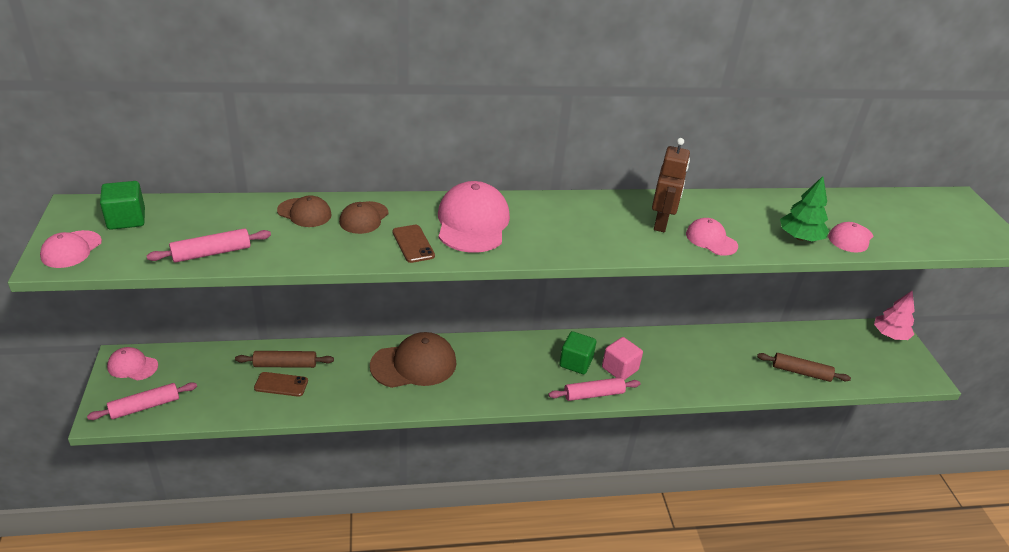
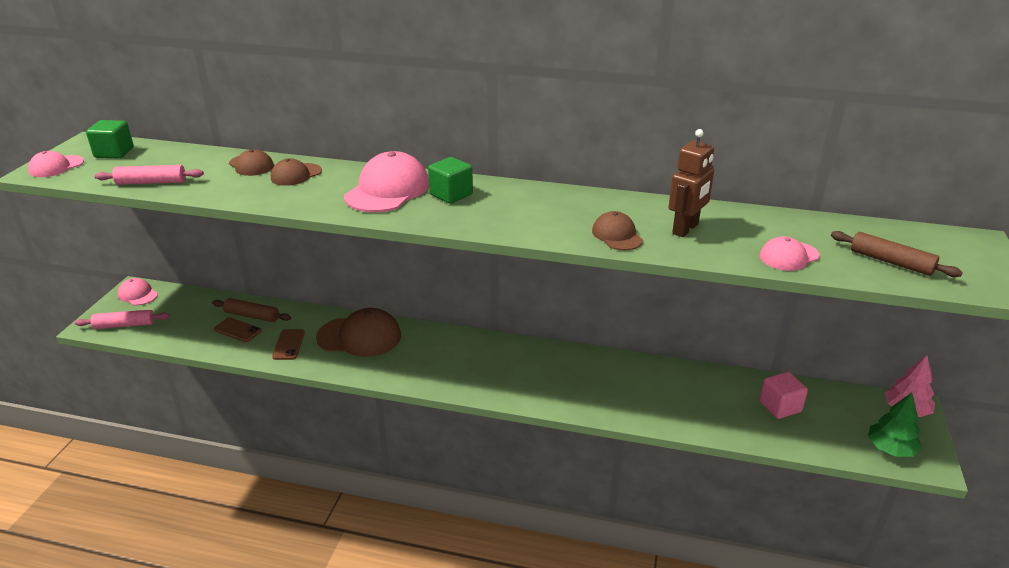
camera: 25 degrees right, 5 degrees down
(413, 244) = (318, 198): brown phone -> brown phone (288, 345)
(576, 362) = (513, 365): green cube -> green cube (451, 194)
(593, 394) = (511, 396): pink rolling pin -> none
(619, 369) = (555, 379): pink cube -> pink cube (780, 406)
(661, 223) = (576, 215): brown robot -> brown robot (685, 229)
(711, 240) = (617, 235): pink cap -> brown cap
(800, 237) = (724, 247): green tree -> green tree (890, 449)
(801, 372) = (762, 424): brown rolling pin -> brown rolling pin (891, 262)

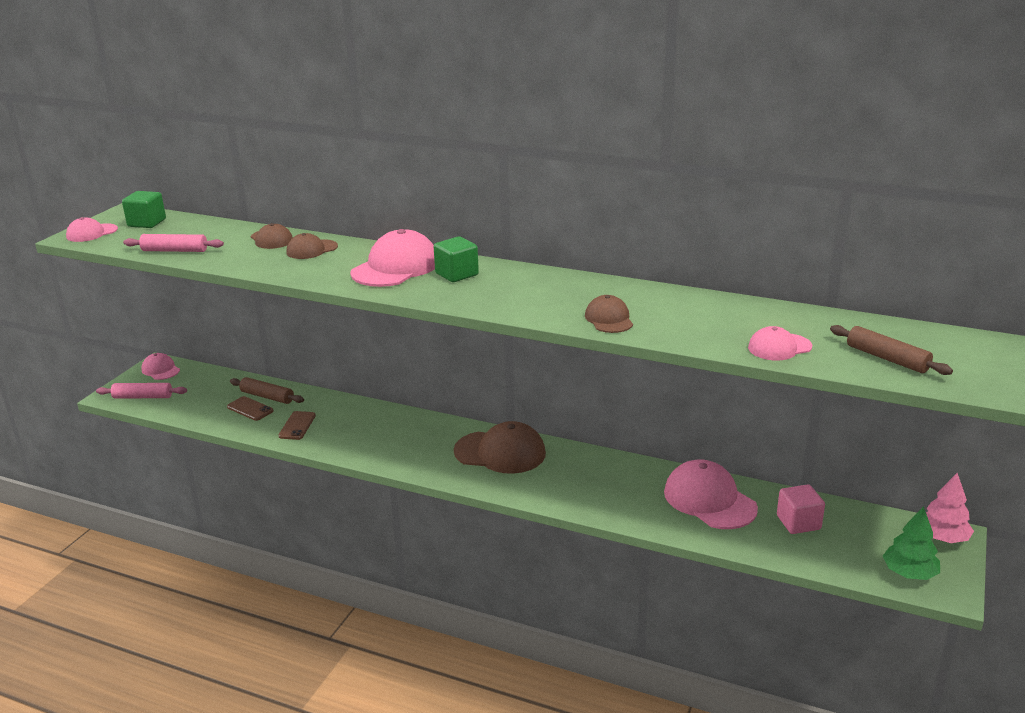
camera: 10 degrees right, 5 degrees down
(359, 337) = (369, 423): brown cap -> brown cap (500, 452)
(685, 229) = (682, 317): brown robot -> none
(695, 391) = (709, 500): none -> pink cap

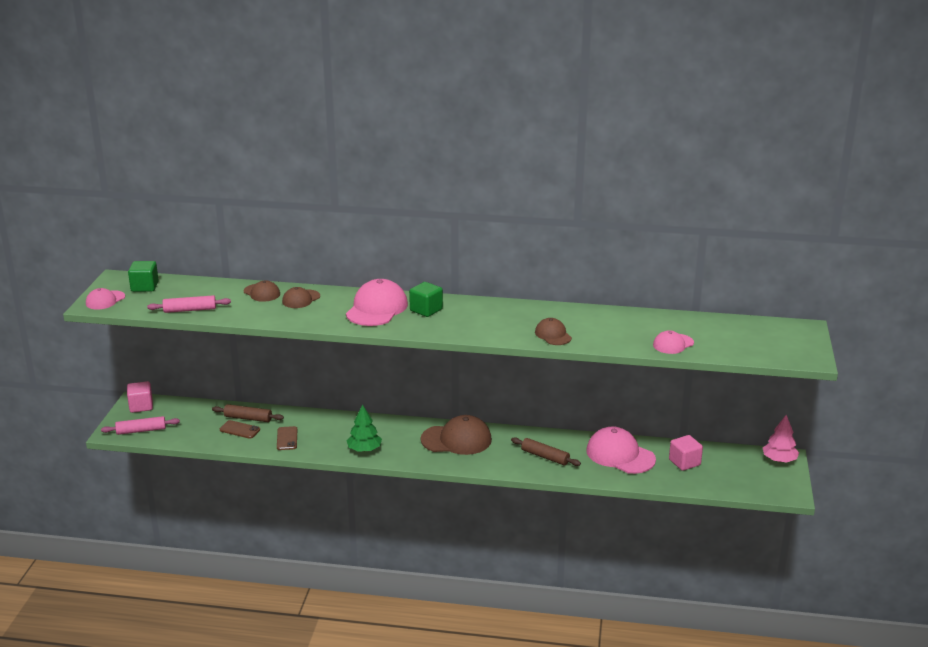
camera: 15 degrees left, 0 degrees up
(160, 370) = (141, 406): pink cap -> pink cube
(887, 358) = (742, 345): brown rolling pin -> brown rolling pin (545, 457)
(909, 573) = (764, 485): green tree -> green tree (364, 449)

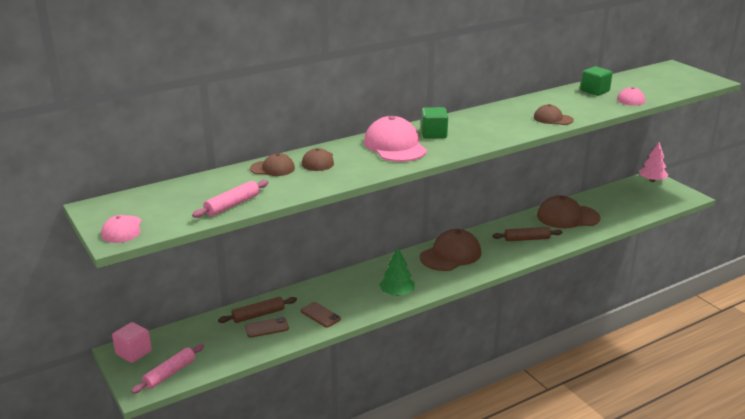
camera: 40 degrees left, 0 degrees up
(144, 287) = (143, 203): green cube -> green cube (595, 91)
(620, 455) = (567, 217): pink cap -> brown cap
(684, 462) = (609, 204): pink cube -> none

